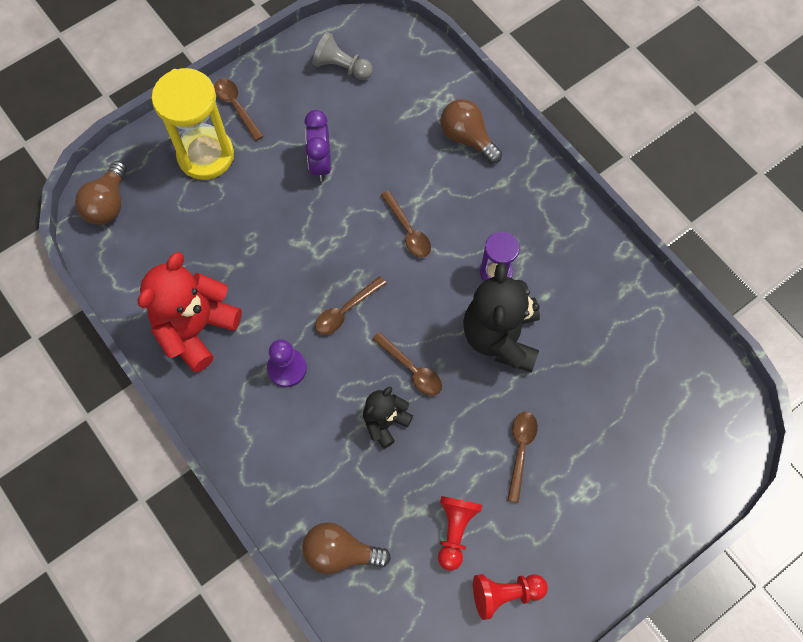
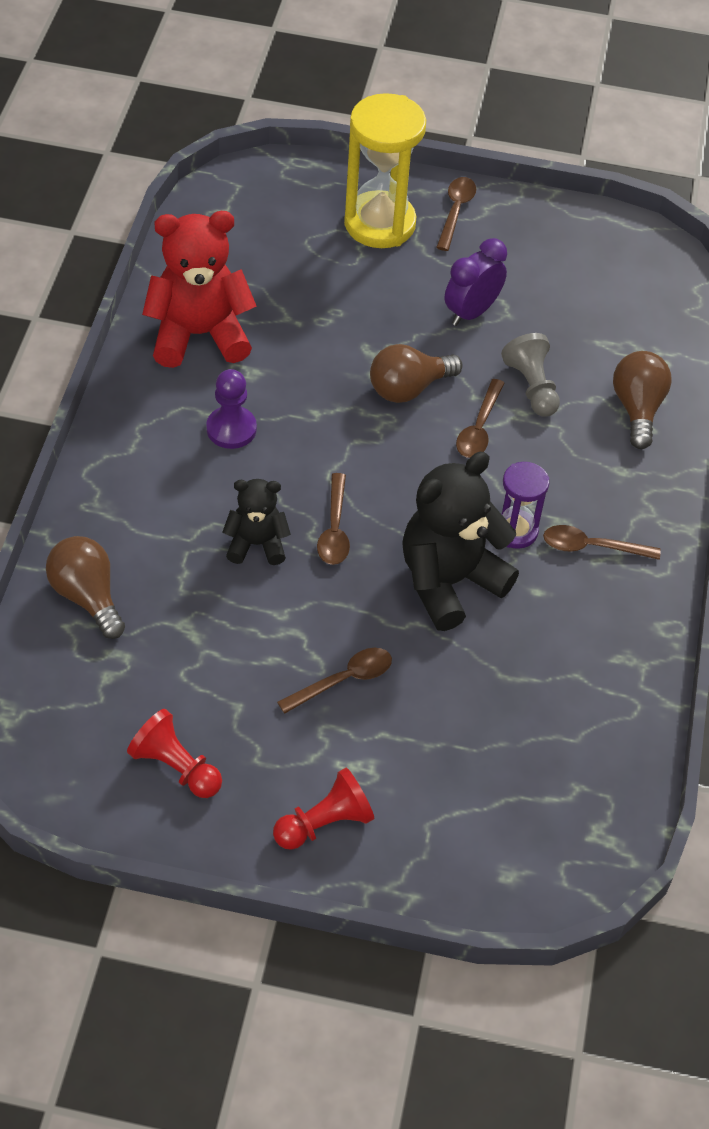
camera: 45 degrees right, 15 degrees down
(108, 204) = (252, 190): brown light bulb -> brown light bulb (408, 388)
(341, 67) = (593, 259): grey pawn -> grey pawn (532, 387)
(345, 311) = (339, 435): brown spoon -> brown spoon (591, 547)
(455, 531) = (201, 678): red pawn -> red pawn (324, 823)

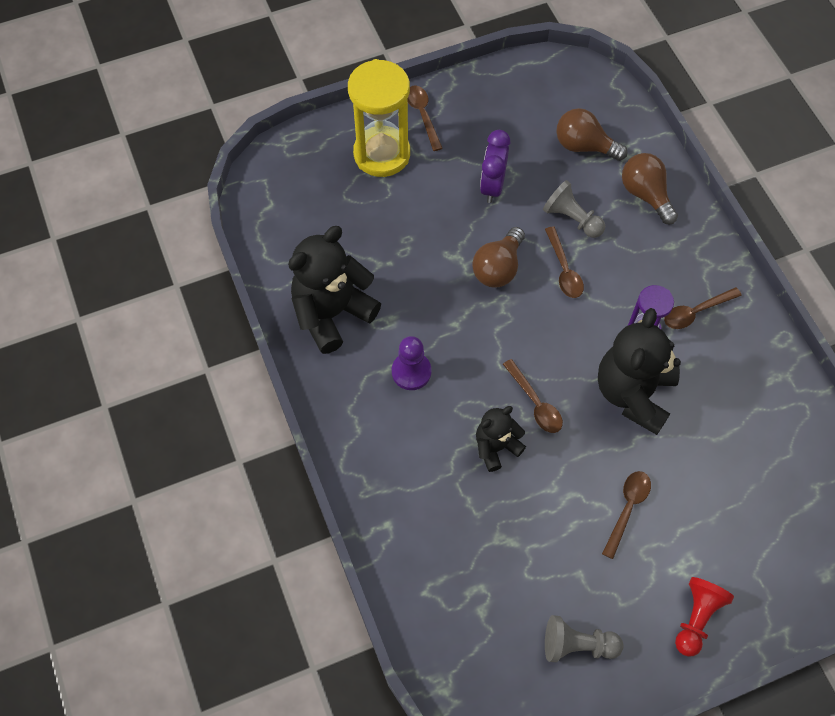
camera: 30 degrees left, 10 degrees up
(87, 596) = (420, 561): brown light bulb -> brown light bulb (584, 146)
(176, 767) = (577, 645): red pawn -> grey pawn
(199, 335) = (332, 313): red teddy bear -> black teddy bear

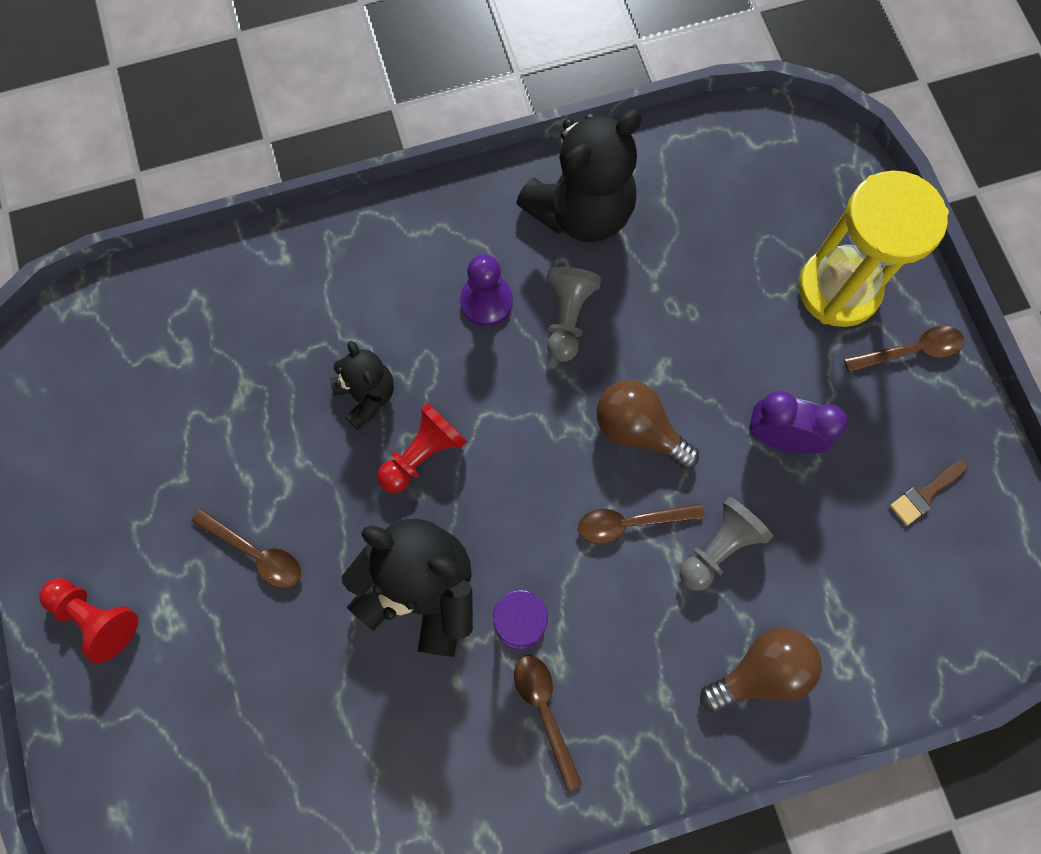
camera: 95 degrees right, 10 degrees up
(332, 313) = (581, 212): black teddy bear -> black teddy bear turned 90 degrees clockwise
(518, 110) = (925, 494): none -> brown brush
(535, 403) = (423, 454): brown spoon -> red pawn
(577, 645) = (95, 462): grey pawn -> grey pawn (567, 318)
(584, 146) = (855, 587): brown light bulb -> none

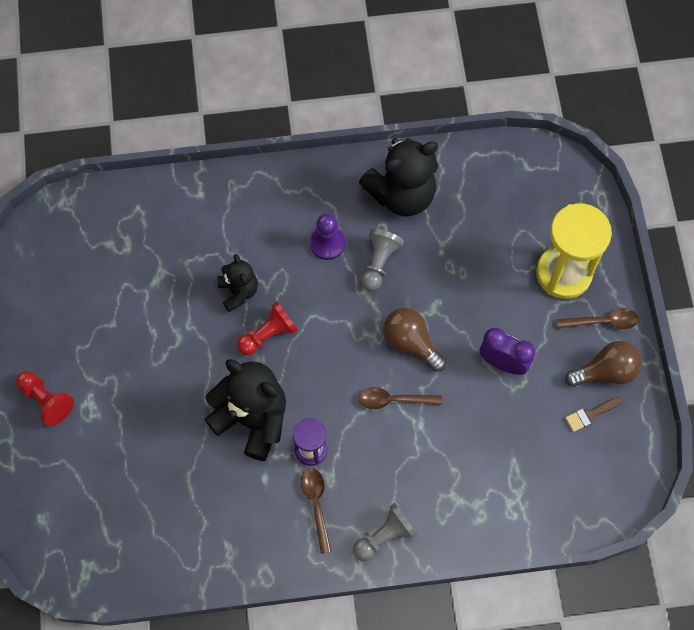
camera: 10 degrees right, 5 degrees down
(256, 553) = (152, 378): brown spoon -> none
(719, 548) = (448, 425): grey pawn -> grey pawn (384, 536)
(761, 671) = (458, 505): brown light bulb -> brown light bulb (606, 371)

